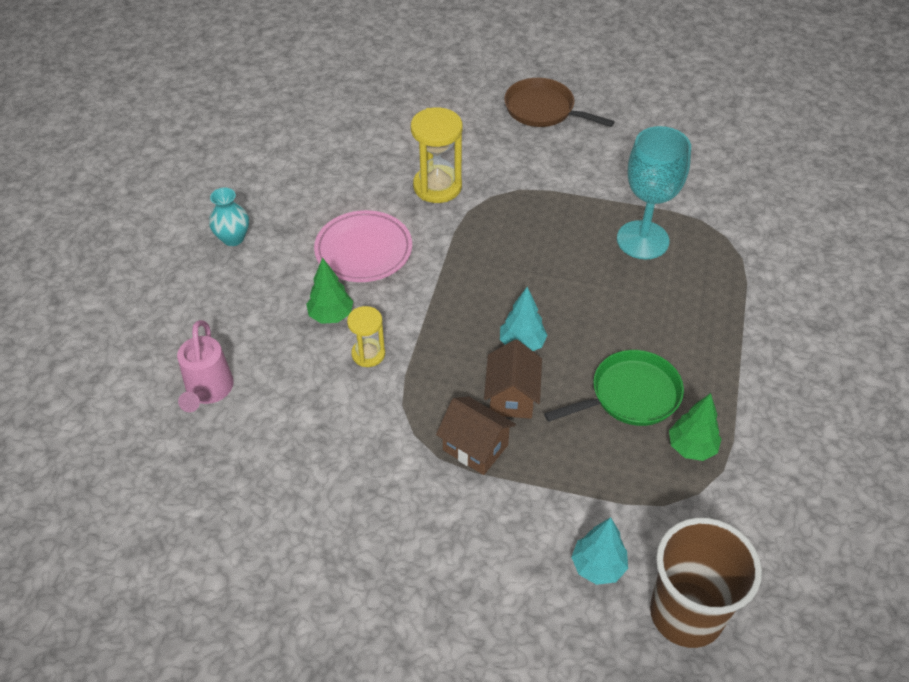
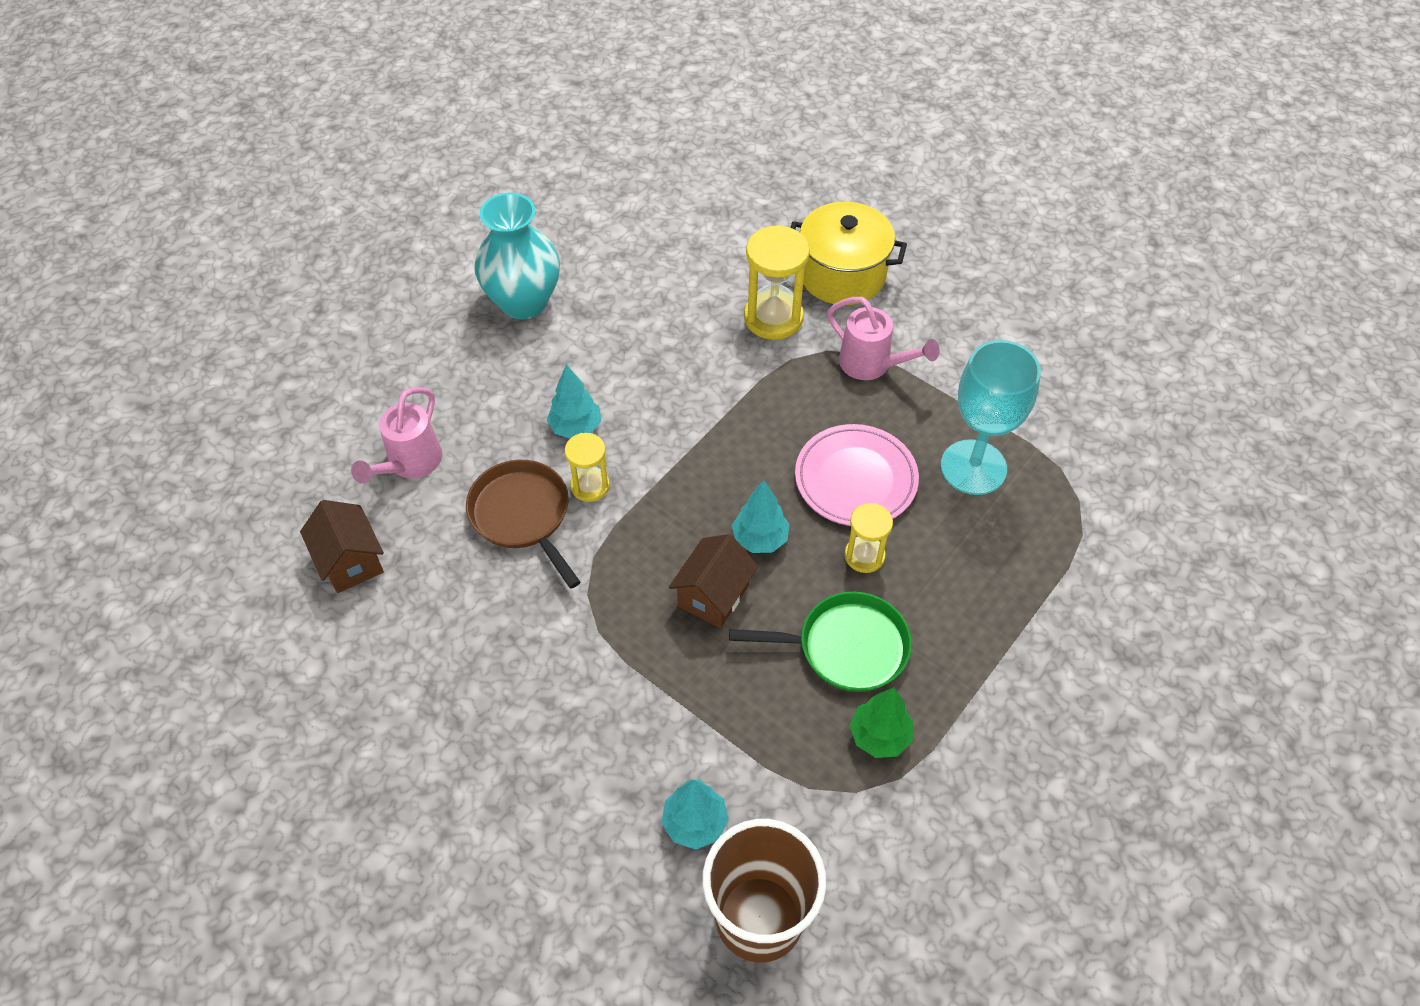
camera: 25 degrees right, 5 degrees up
(233, 238) = (524, 302): turquoise vase -> turquoise vase, size x1.83
(331, 316) = (575, 428): green tree -> turquoise tree
(363, 250) = (651, 365): pink plate -> pink plate (855, 479)
(470, 141) = (842, 274): none -> yellow pot
(475, 447) = (642, 636): brown house -> brown house (350, 561)
(529, 195) = (871, 365): none -> pink watering can
(543, 110) = (951, 263): brown pan -> brown pan (523, 515)
(604, 327) = (864, 556): none -> yellow hourglass

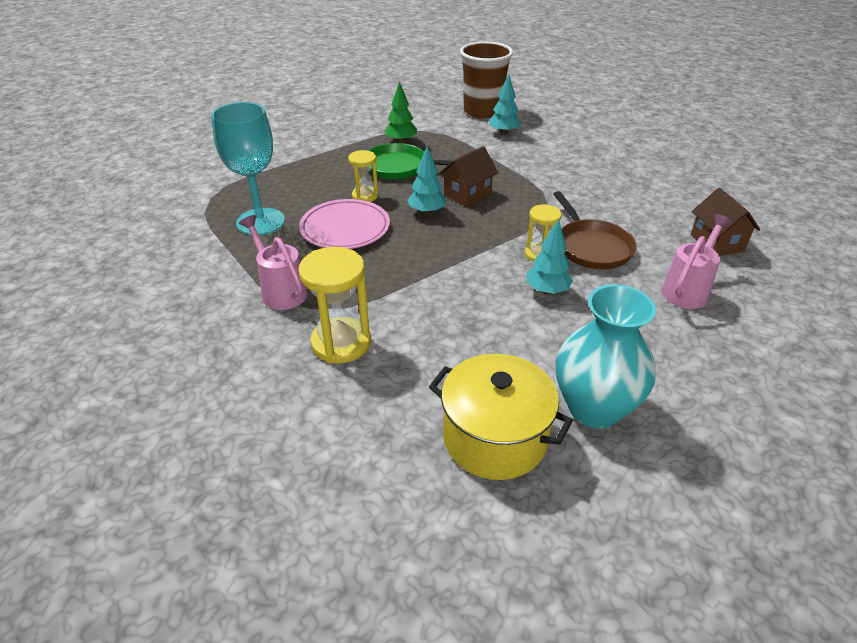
camera: 165 degrees left, 15 degrees down
(842, 274) = (248, 370): yellow pot -> yellow pot (495, 438)

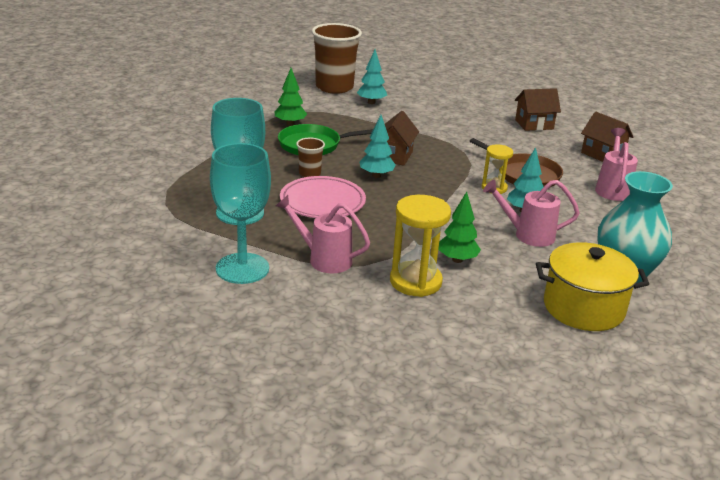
camera: 30 degrees left, 10 degrees down
(200, 280) = (242, 268): none -> turquoise goblet
(365, 196) = (309, 173): yellow hourglass -> brown cup
(411, 330) = (457, 260): none -> green tree
(521, 322) = (528, 235): none -> pink watering can
(663, 189) = (534, 124): none -> brown house

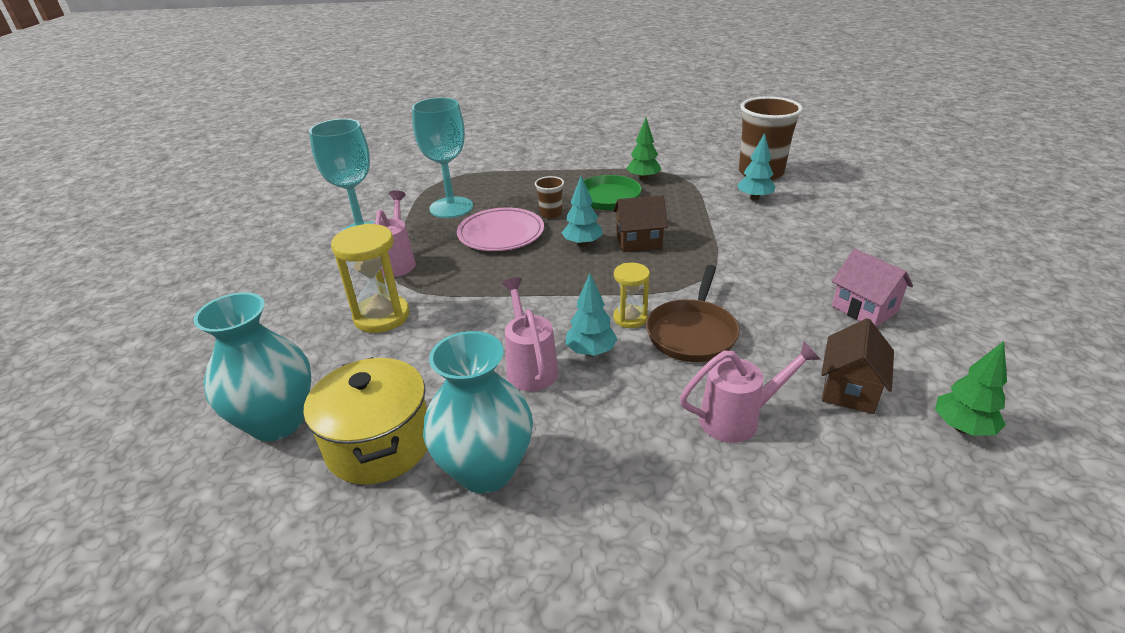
camera: 70 degrees right, 5 degrees up
(457, 260) = (439, 330): green tree -> green tree (962, 427)
(534, 124) = (864, 309): brown house -> pink house
(536, 350) = (277, 422): none -> turquoise vase

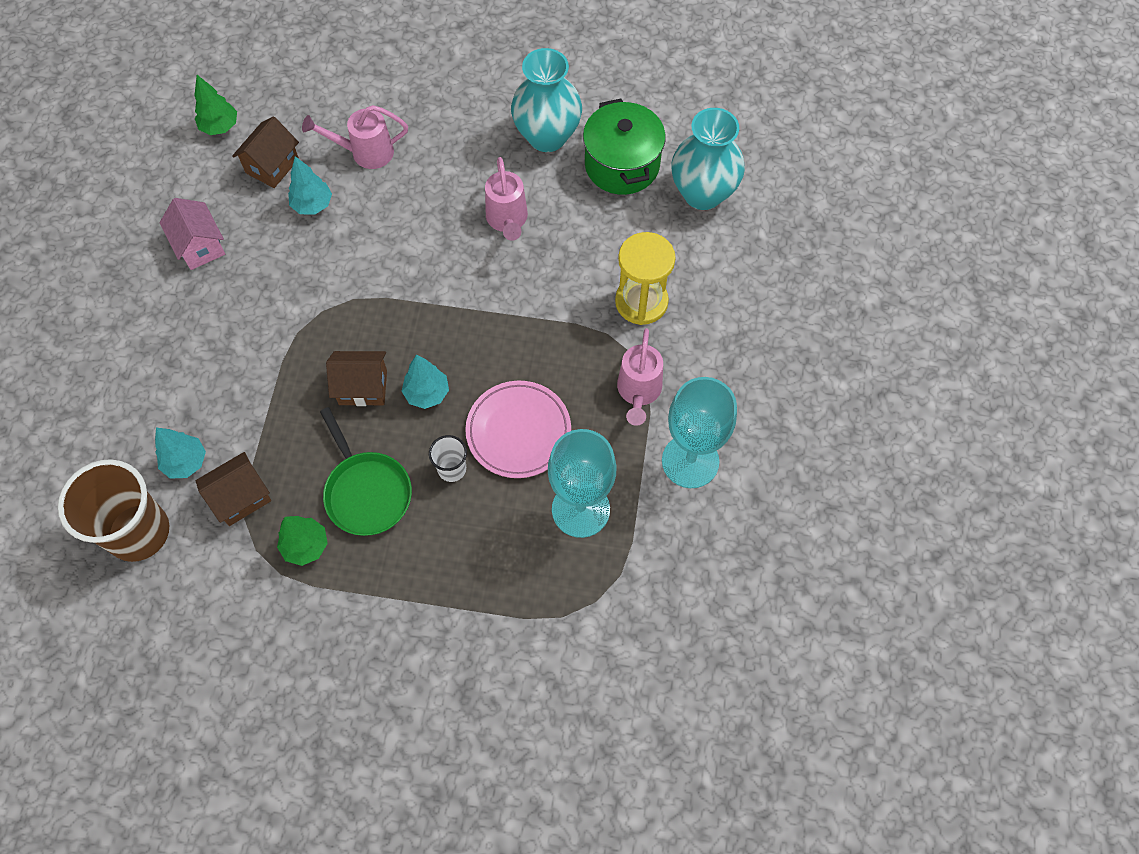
camera: 175 degrees left, 30 degrees up
(379, 444) = (622, 165): yellow pot -> green pot
(551, 214) = (452, 469): brown cup -> white cup
(591, 352) = (454, 230): turquoise tree -> turquoise tree (312, 205)
(630, 318) = (410, 265): yellow hourglass -> none
(692, 333) = (362, 239): brown pan -> none
(701, 190) = (241, 497): none -> brown house

